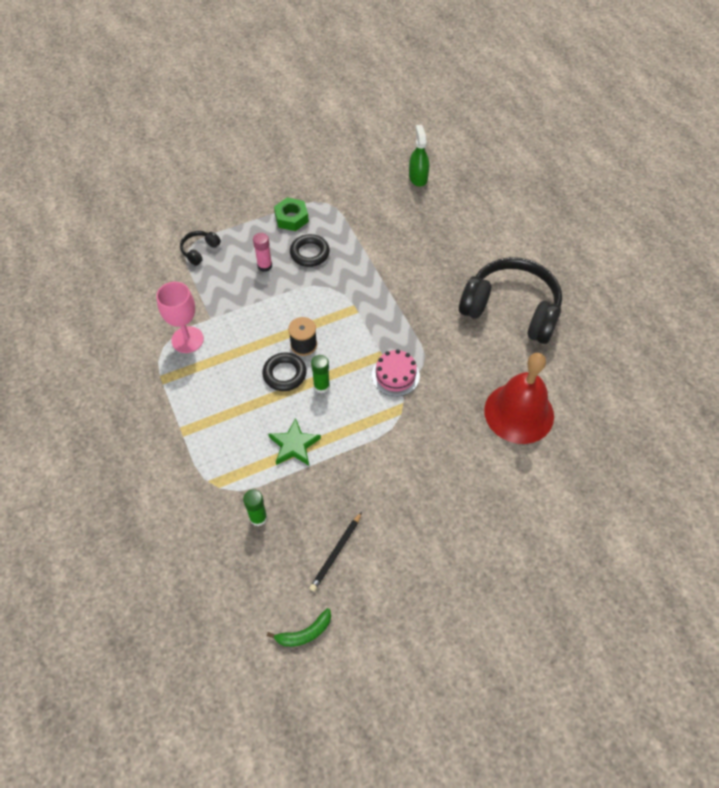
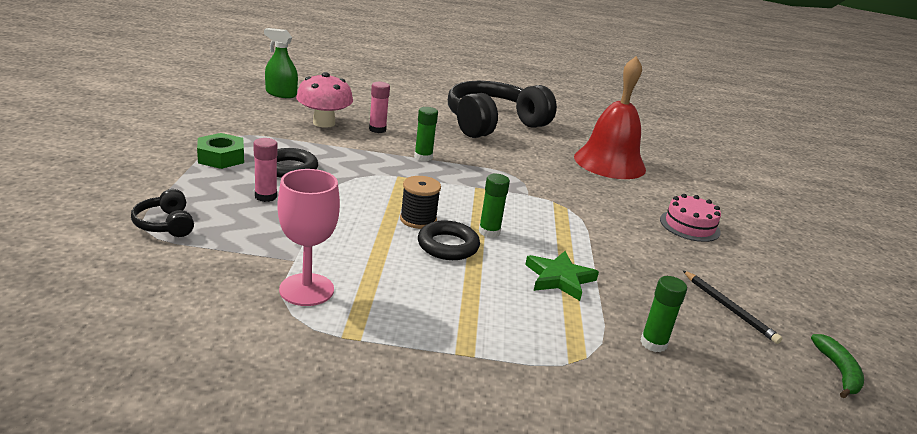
camera: 65 degrees left, 30 degrees down
(394, 226) = (324, 123): none -> pink mushroom
(395, 375) = (515, 192): pink cake -> pink cake (689, 226)
(397, 302) = (423, 157): none -> green glue stick
(416, 256) = (377, 129): none -> pink glue stick

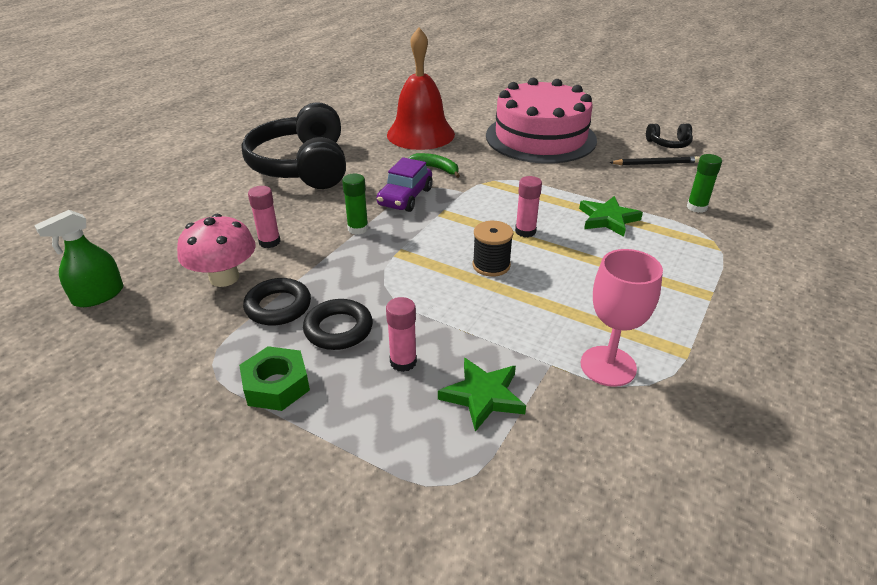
camera: 60 degrees left, 10 degrees up
(165, 224) = (444, 462): black headphones -> black headphones (668, 144)
(241, 232) = (483, 396): none -> green star
(448, 246) = (544, 260): black ring -> black ring (278, 306)
(489, 232) = (525, 231): green glue stick -> pink glue stick
(490, 169) = (405, 197): none -> purple car
(689, 226) = (540, 137): pink cake -> pink cake, size x2.25
(838, 372) = (726, 154): green banana -> green banana (436, 168)

